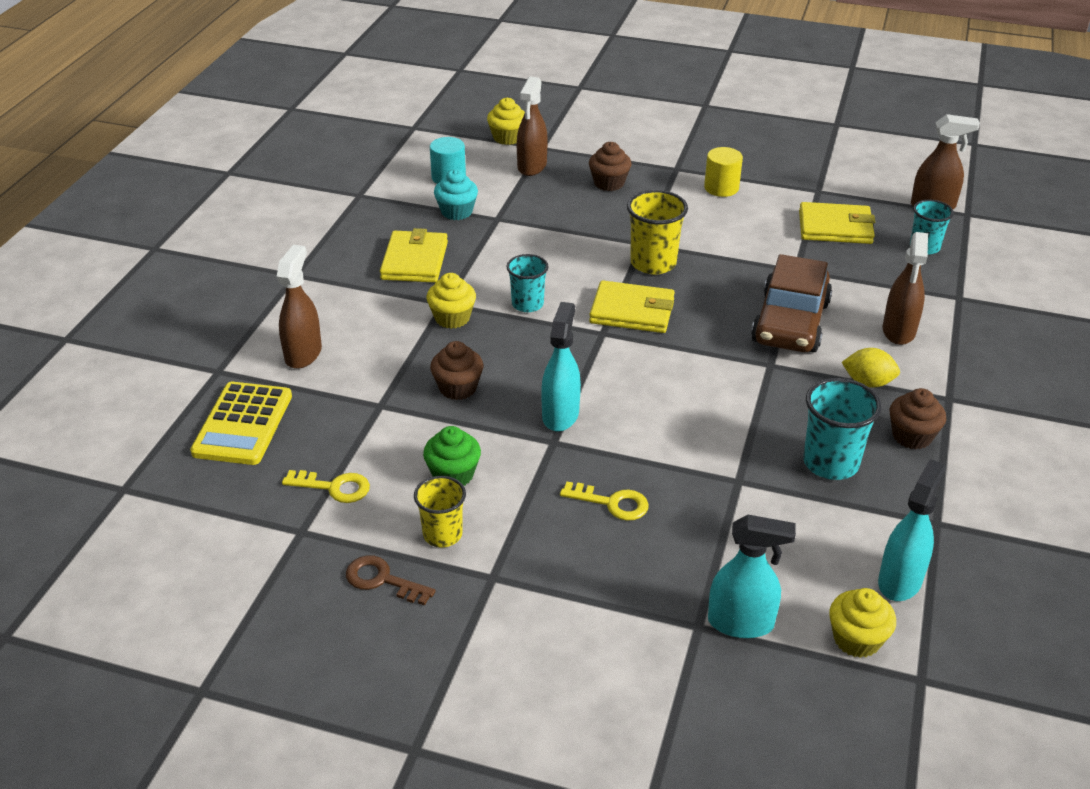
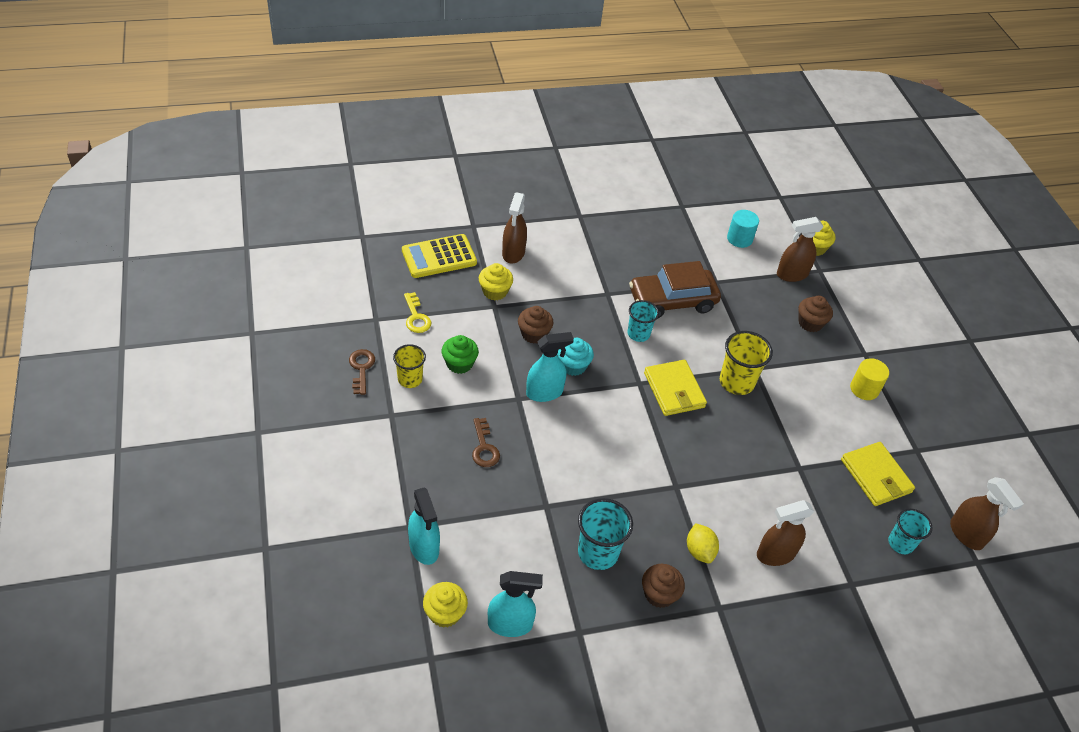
camera: 55 degrees right, 10 degrees up
(303, 354) = (513, 253): brown spray bottle -> brown spray bottle turned 120 degrees clockwise
(414, 261) = (637, 262): yellow wallet -> none
(452, 318) = (596, 303): yellow cupcake -> yellow cupcake (495, 291)
(456, 212) = (705, 259): turquoise cupcake -> turquoise cupcake (573, 366)
(612, 503) = (484, 447): yellow key -> brown key
(790, 323) = (732, 483): brown car -> brown car (672, 301)

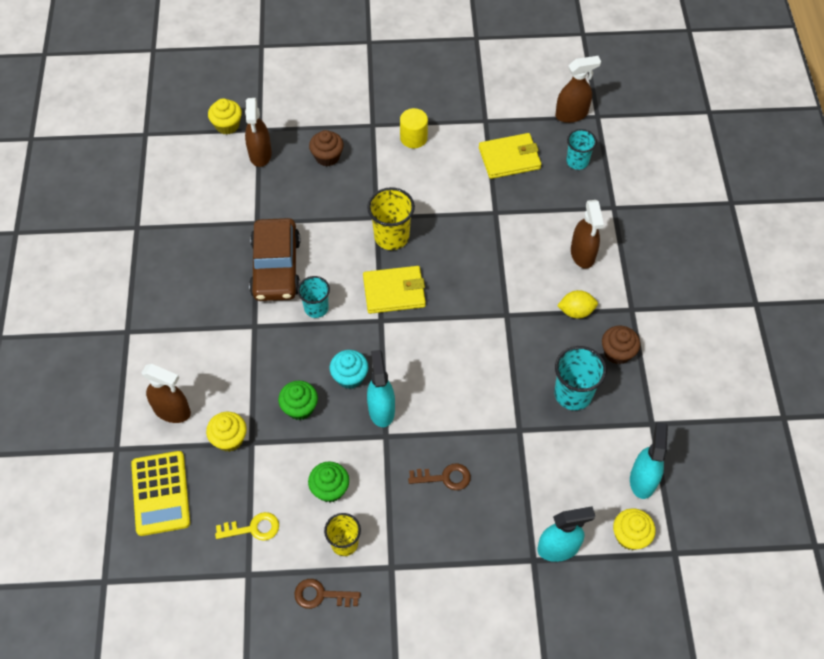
camera: 75 degrees left, 10 degrees up
(534, 334) = (300, 408): brown cupcake -> green cupcake
(739, 239) = (199, 186): turquoise cylinder -> none

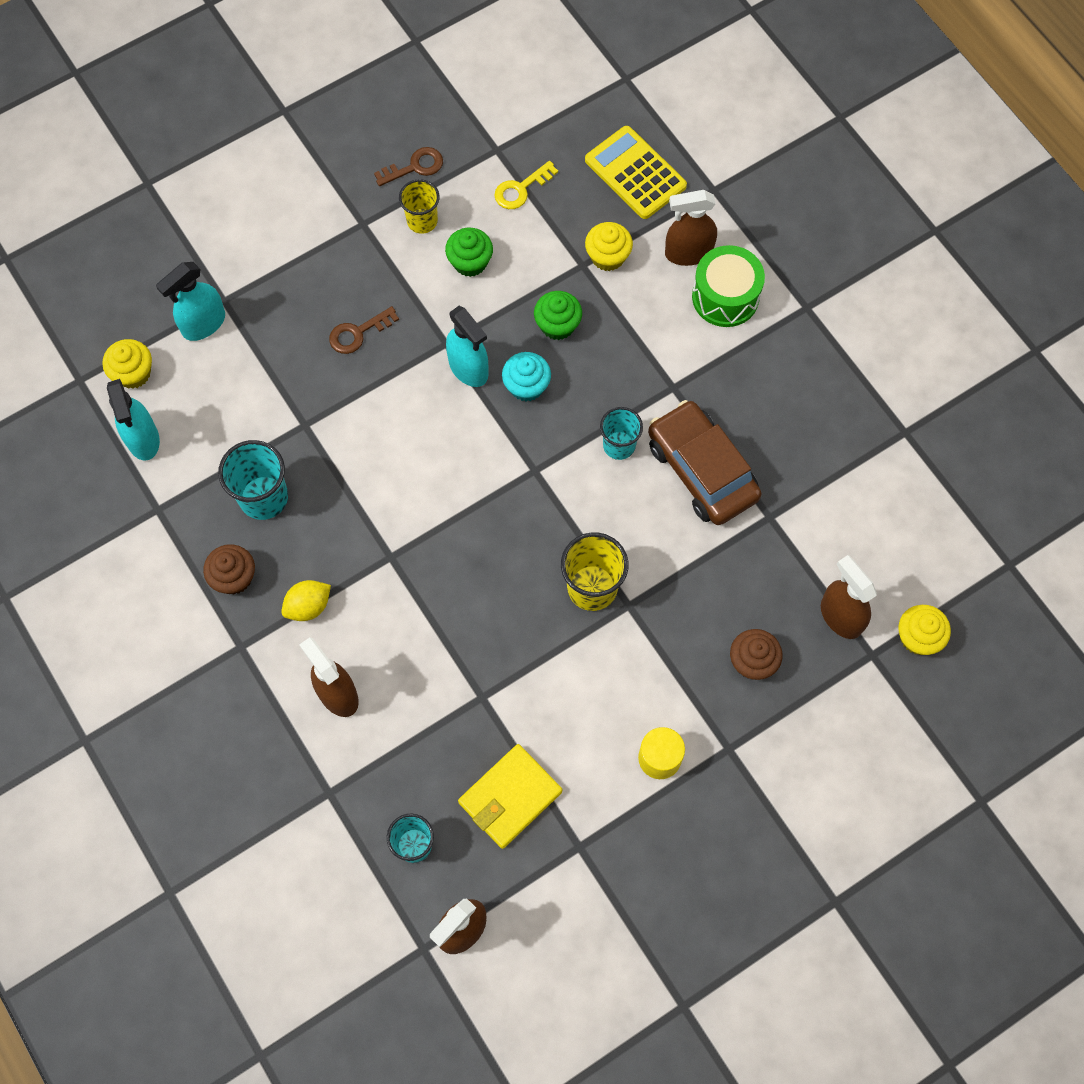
camera: 150 degrees right, 10 degrees up
(173, 366) = (725, 297): none -> green drum
(394, 292) = (542, 514): yellow wallet -> none

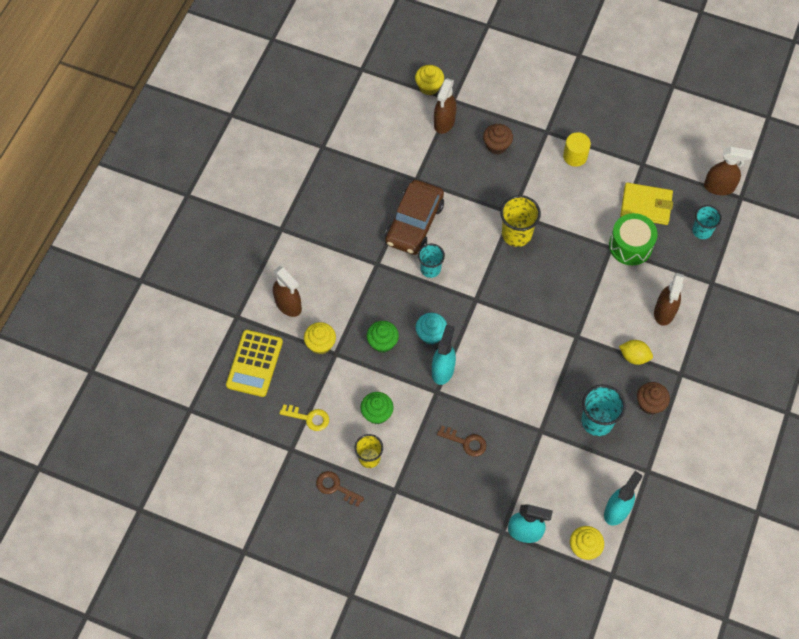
camera: 125 degrees left, 5 degrees down
(725, 297) = (303, 271): green drum -> green drum (630, 246)

